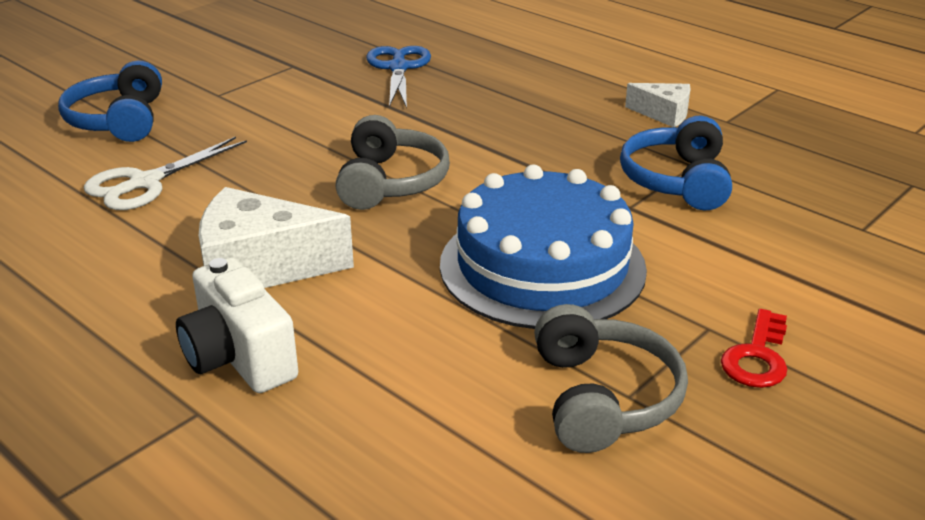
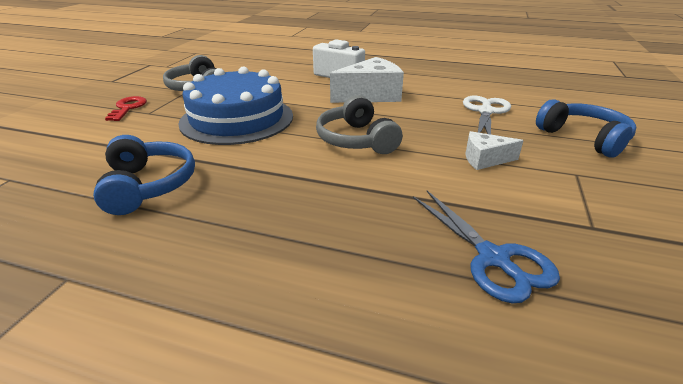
camera: 155 degrees right, 0 degrees up
(663, 114) = (147, 267): white cheese -> white cheese (485, 159)

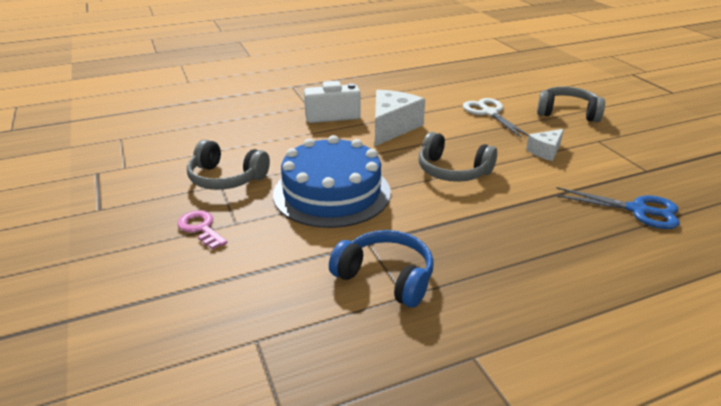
camera: 40 degrees left, 0 degrees up
(128, 108) = (201, 228): red key -> pink key
(583, 138) = (567, 113): blue headphones -> grey headphones

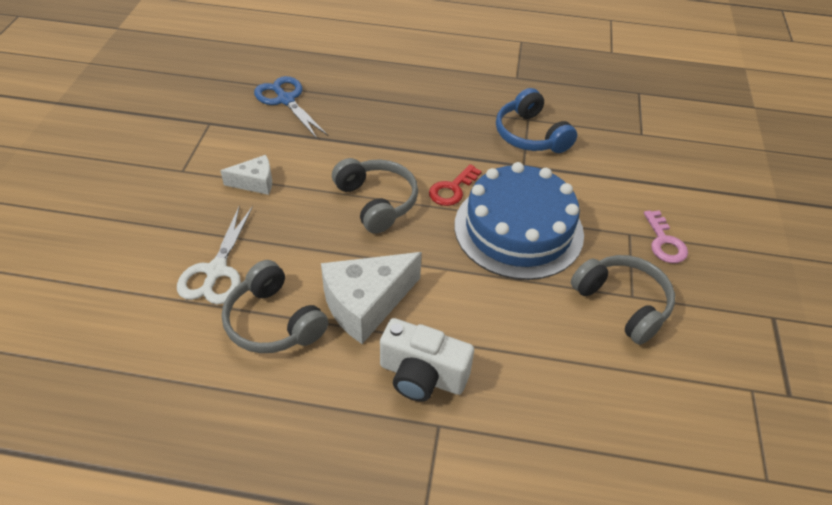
camera: 150 degrees left, 15 degrees up
(409, 199) = (452, 189): none -> red key
(567, 113) = (132, 223): grey headphones -> grey headphones (273, 322)

